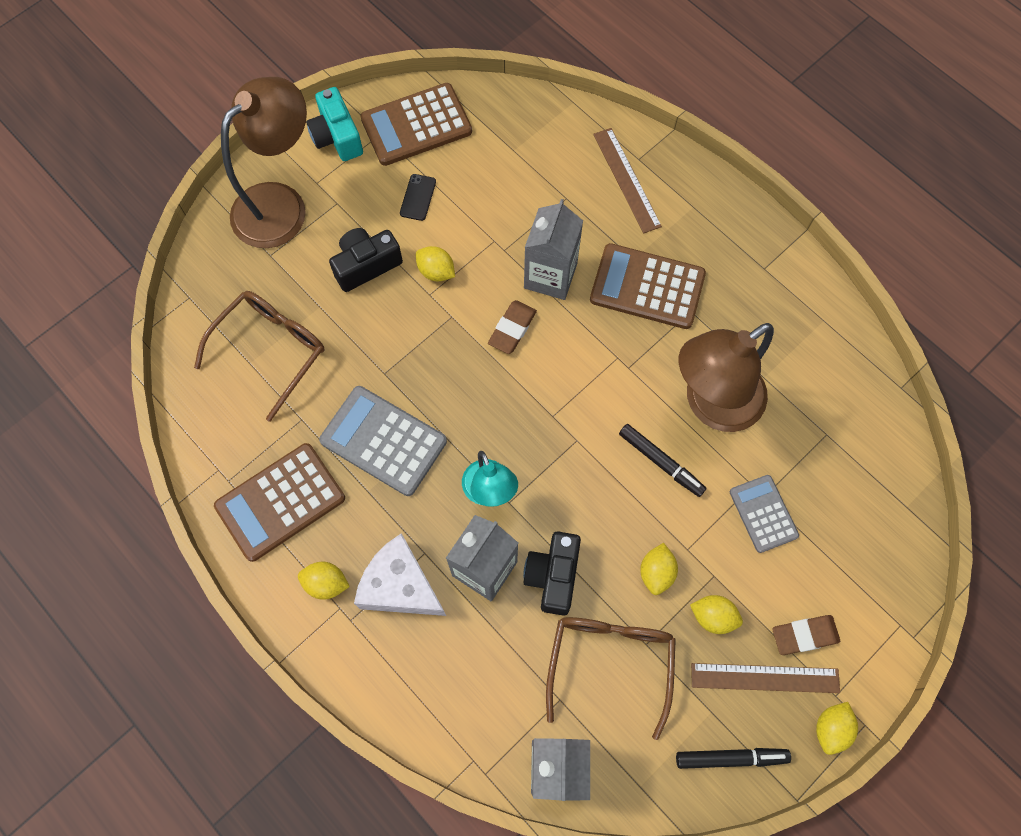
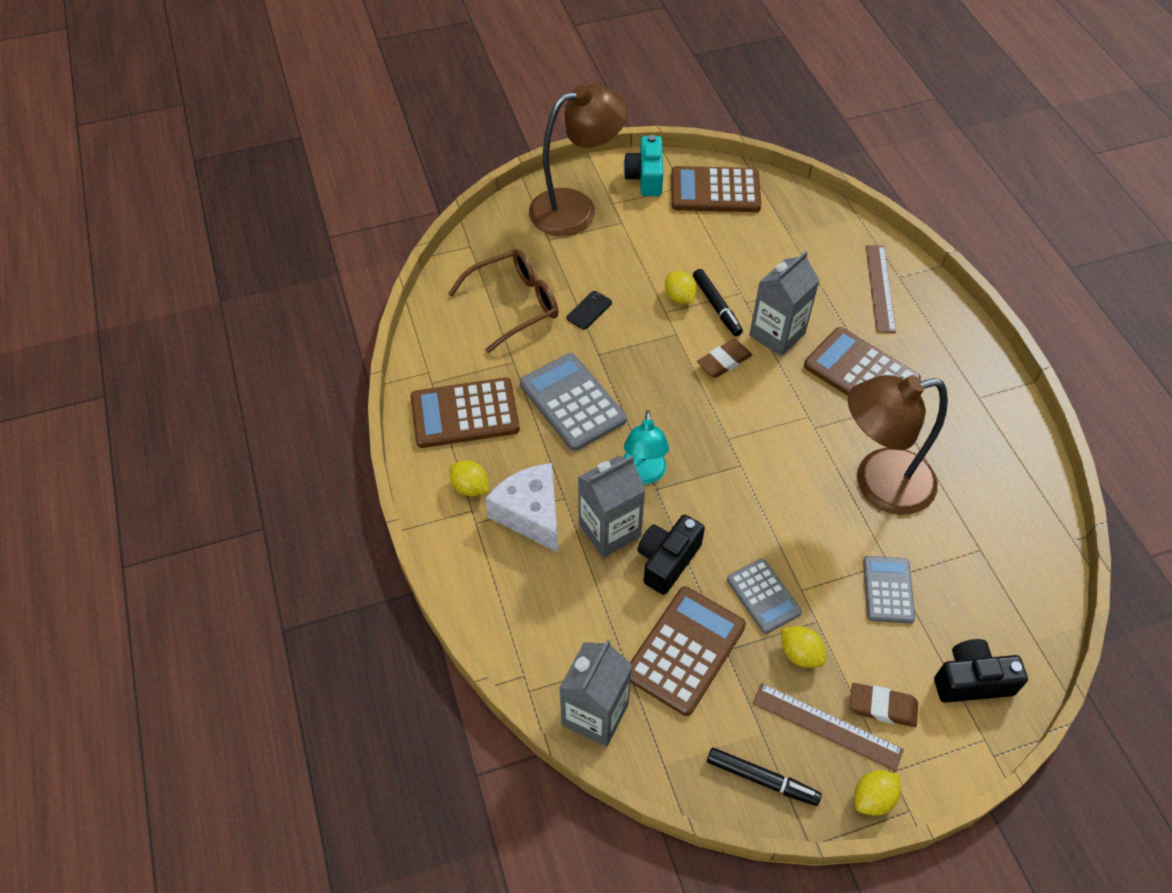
camera: 25 degrees right, 15 degrees down
(366, 265) = (623, 273): black camera -> black camera (971, 680)
(418, 197) = (691, 240): black phone -> black phone (589, 310)
(610, 662) = (685, 650): brown glasses -> brown calculator
(656, 572) = (763, 596): yellow lemon -> grey calculator
(661, 462) = (809, 511): black marker -> black marker (716, 306)

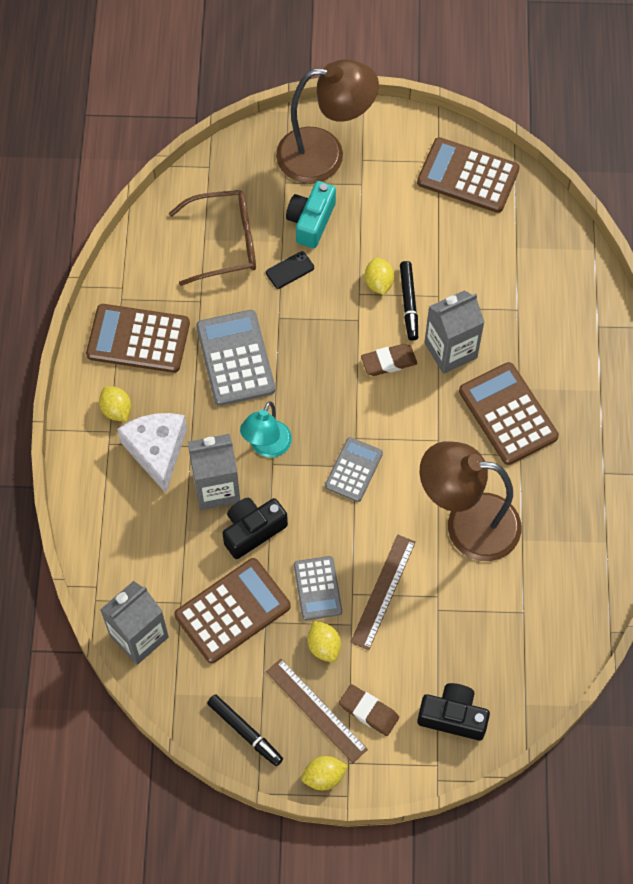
camera: 20 degrees right, 10 degrees up
(645, 177) = (407, 140): turquoise camera -> turquoise camera (311, 221)
(880, 288) = (573, 333): brown ruler -> brown ruler (383, 591)
(888, 590) = (425, 619): grey calculator -> grey calculator (354, 470)

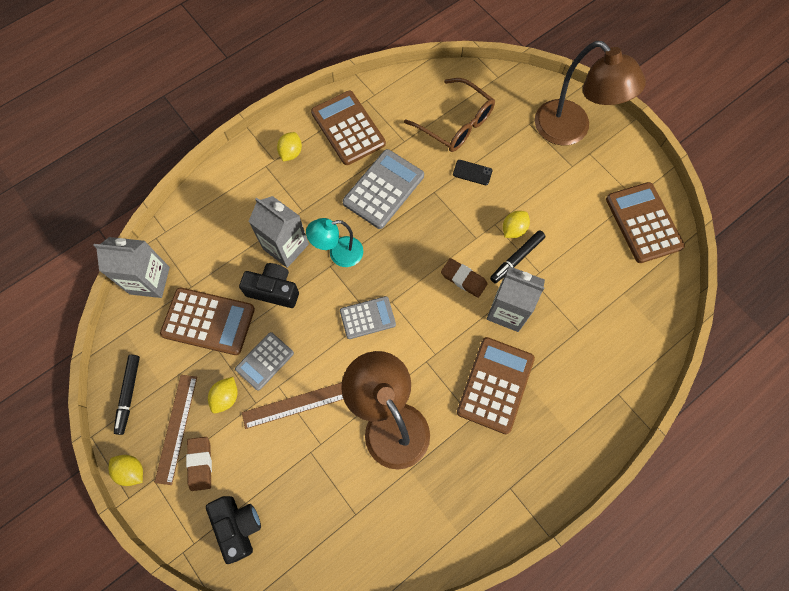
camera: 50 degrees right, 5 degrees up
(157, 451) = (282, 195): white cheese -> none
(311, 221) = (517, 158): turquoise camera -> none

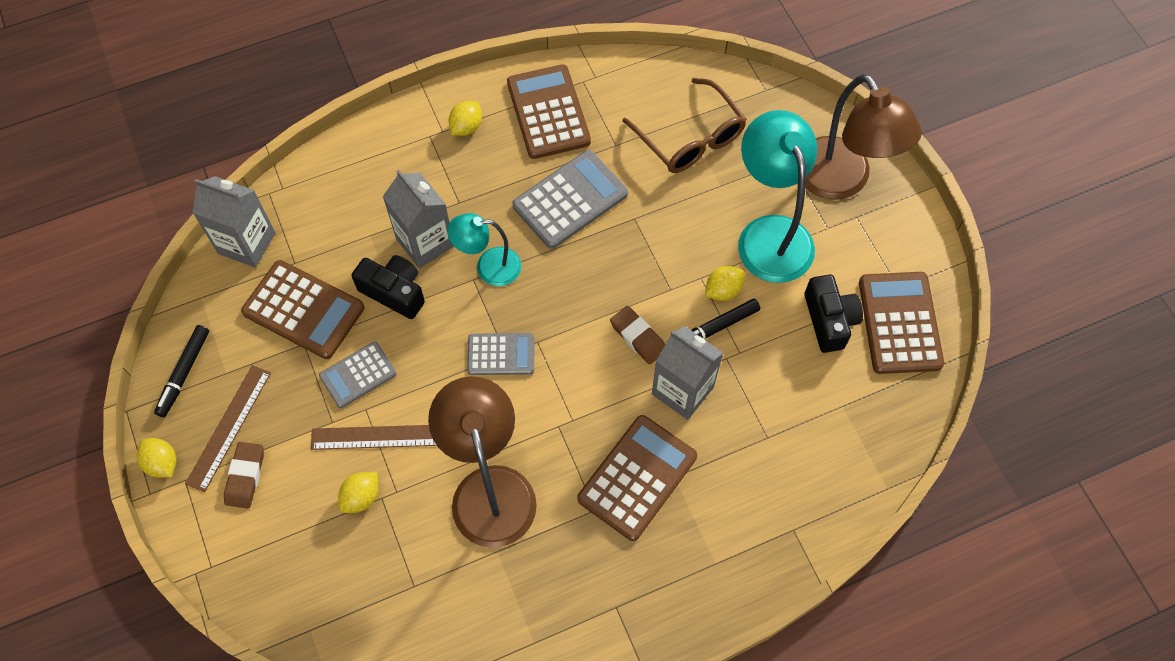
camera: 15 degrees right, 5 degrees down
(226, 397) = (299, 406): yellow lemon -> yellow lemon (361, 497)
(238, 526) = (269, 561): black camera -> black camera (829, 320)
(472, 172) = (692, 205): black phone -> none
(533, 180) = (770, 234): none -> turquoise lamp

